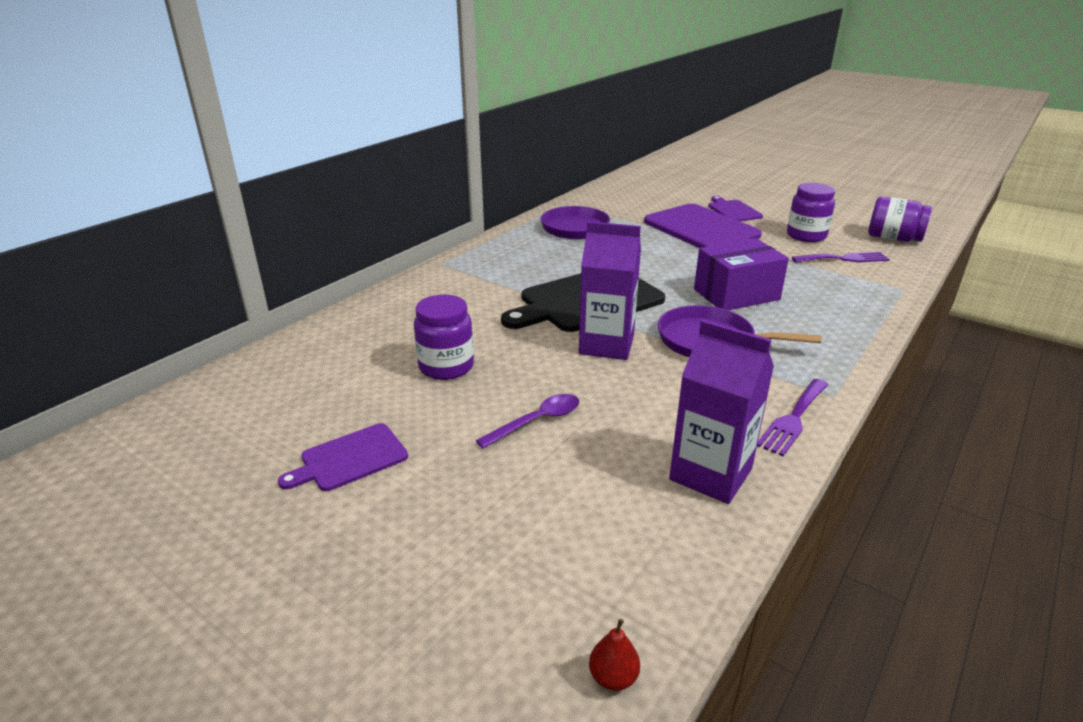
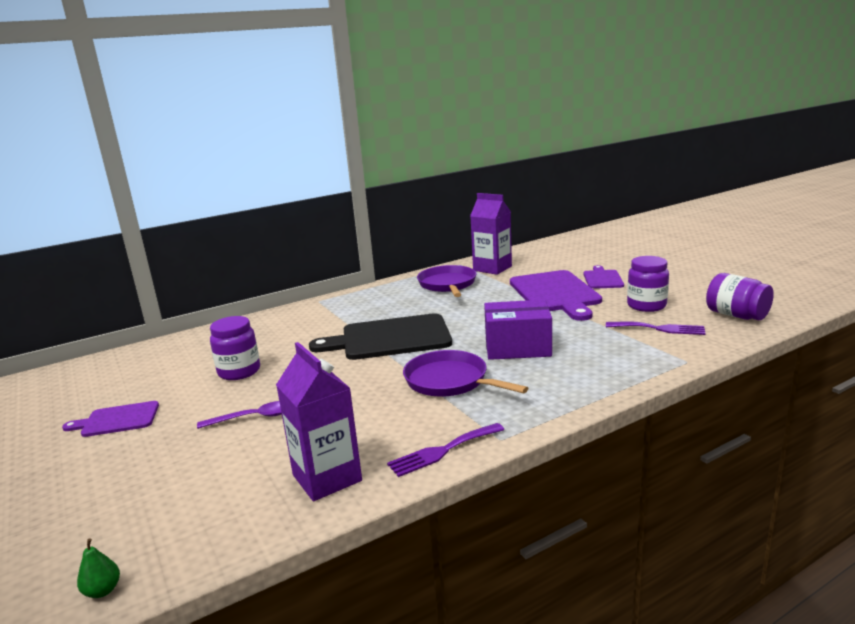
camera: 25 degrees right, 10 degrees down
(606, 345) = (365, 372): purple carton -> purple carton (492, 268)
(613, 677) = (103, 591): red pear -> green pear

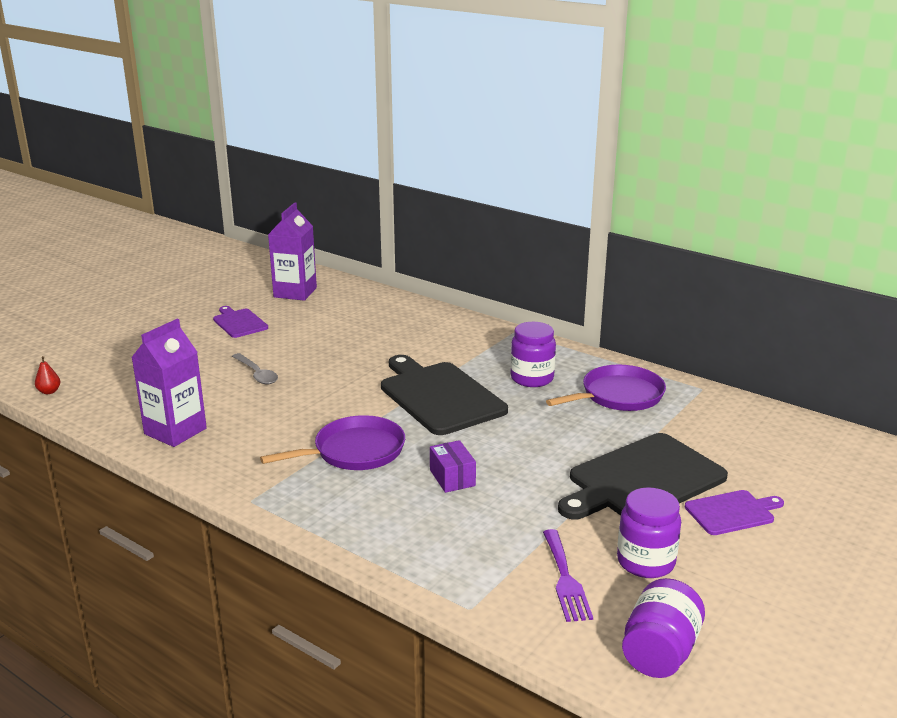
camera: 65 degrees right, 5 degrees up
(103, 591) = (49, 391): green pear -> red pear
(239, 371) = (334, 342): purple jar -> purple jar (532, 378)
(253, 418) = (257, 374): purple spoon -> grey spoon
(442, 451) = (224, 474): purple fork -> none
(450, 381) = (355, 451): purple pan -> purple pan turned 45 degrees clockwise
(492, 268) = (704, 415): purple carton -> purple carton (295, 292)
(517, 348) = (452, 478): purple box -> purple box, size x0.57
(555, 293) = (642, 480): purple cutting board -> black cutting board

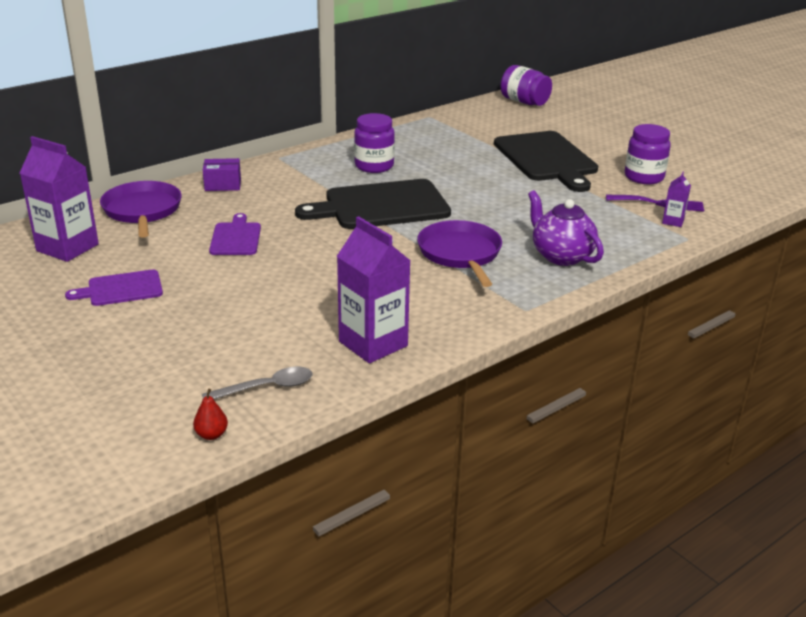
camera: 75 degrees left, 5 degrees up
(257, 374) = (270, 288): grey spoon -> grey spoon (266, 388)
(376, 512) = (561, 256): none -> purple teapot
(452, 478) = (520, 220): purple box -> purple box (223, 185)
(515, 593) = (673, 221): none -> purple carton
(618, 395) = (423, 143): purple pan -> purple pan (142, 211)
(659, 652) = (733, 191): purple jar -> purple jar (524, 102)
(732, 512) = (594, 143): purple cutting board -> purple cutting board (236, 237)

